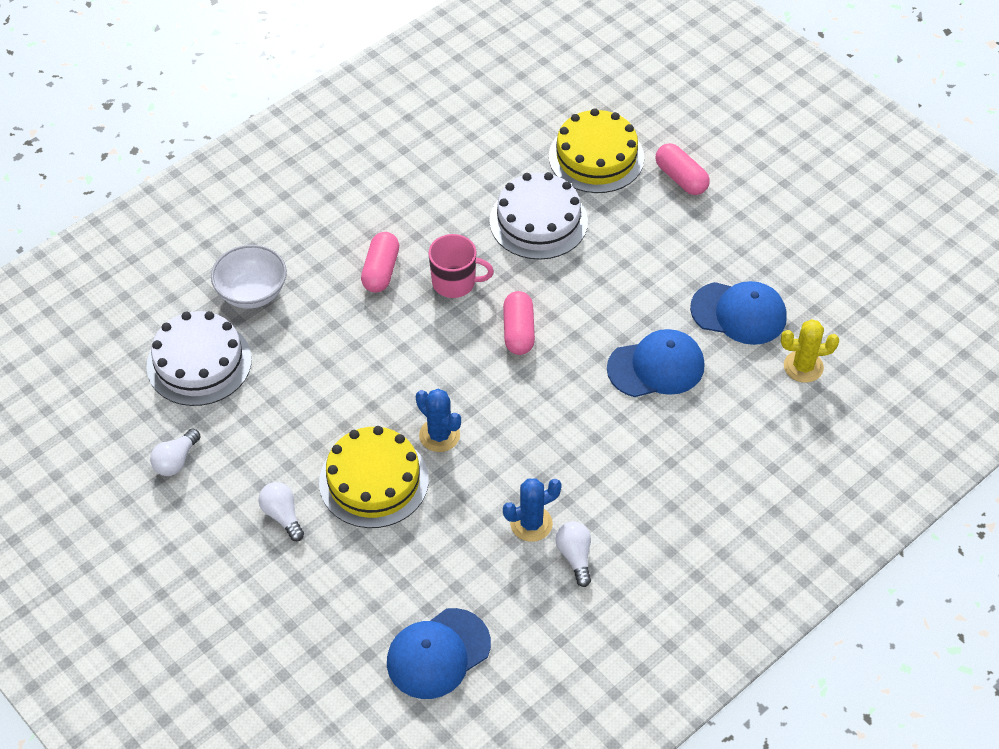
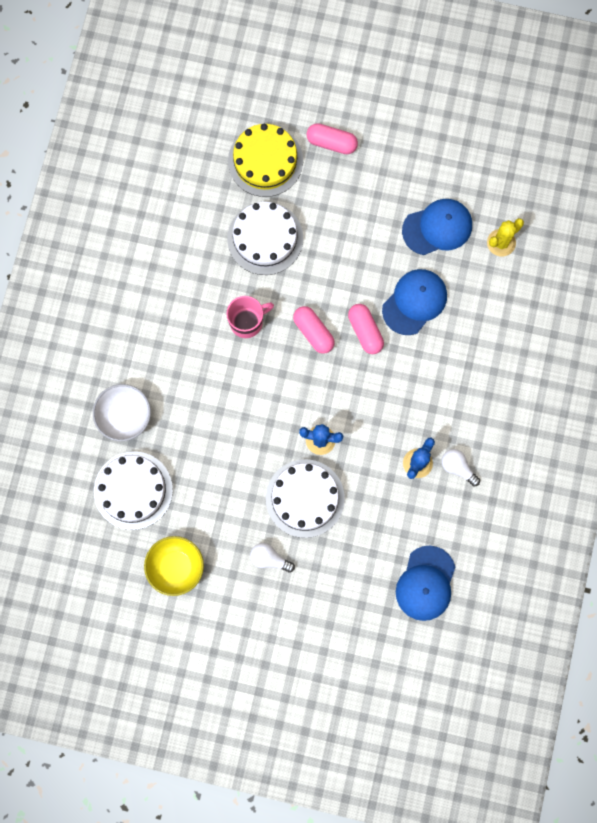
camera: 35 degrees left, 25 degrees up
(176, 461) = (176, 567): white light bulb -> yellow bowl
(373, 481) = (305, 498): yellow cake -> white cake
(381, 271) = (194, 344): pink capsule -> pink capsule (365, 331)

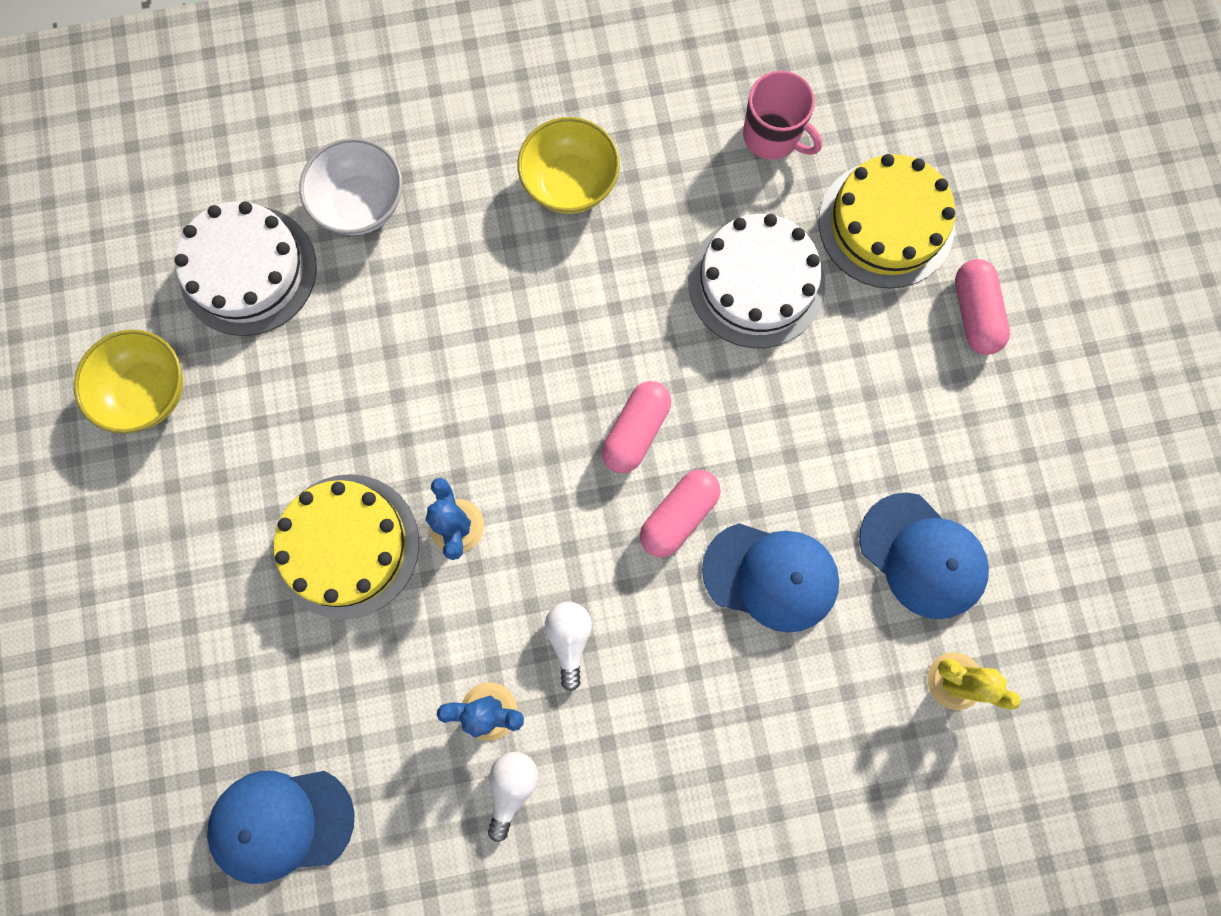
camera: 65 degrees right, 0 degrees up
(166, 305) = (570, 183): none -> yellow bowl
(247, 322) = (602, 318): pink mug -> pink mug (772, 136)
(269, 559) = (220, 534): white light bulb -> white light bulb (569, 639)
(305, 498) = (347, 545): white cake -> yellow cake

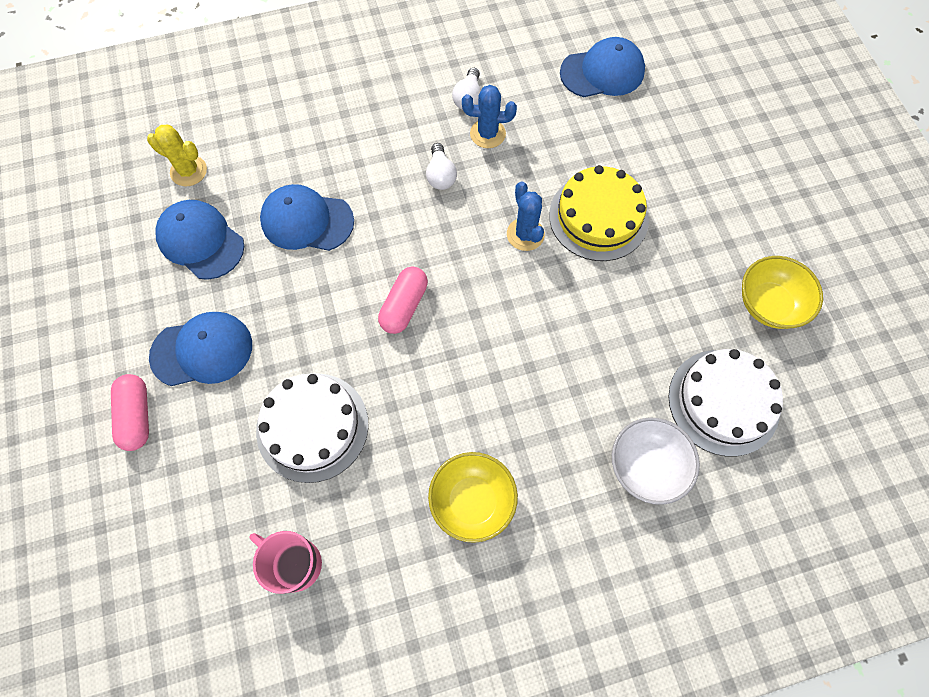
camera: 175 degrees right, 10 degrees down
(678, 515) = (371, 253): pink capsule -> none
(886, 224) = (200, 487): yellow cake -> none
(902, 391) = (202, 350): none -> blue cap

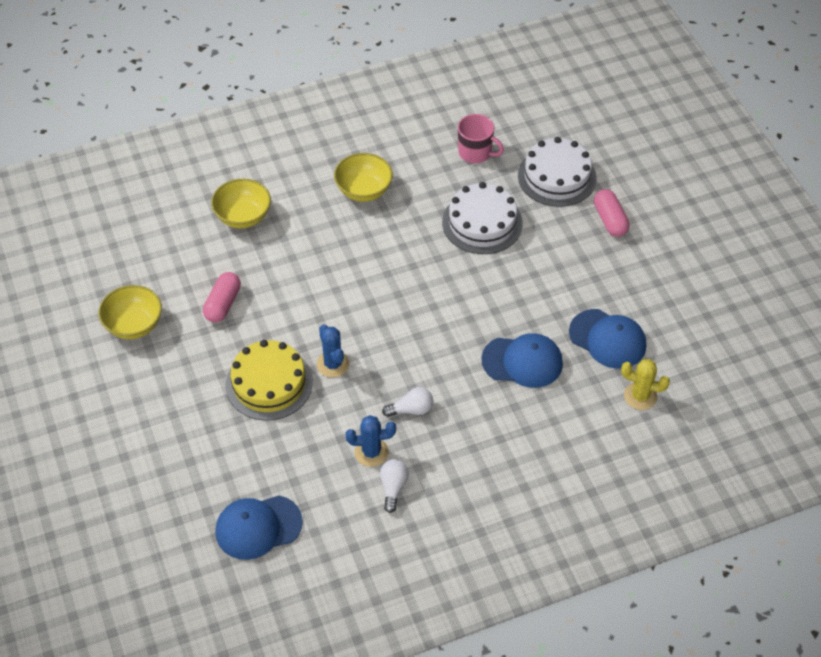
camera: 175 degrees right, 15 degrees down
(202, 350) = (577, 262): blue cap -> none
(404, 306) = (428, 303): pink capsule -> pink capsule (223, 304)
(441, 175) = (411, 409): white light bulb -> white light bulb turned 90 degrees clockwise
(646, 466) = (243, 216): white bowl -> yellow bowl
(723, 402) = (182, 257): white cake -> white cake (557, 176)

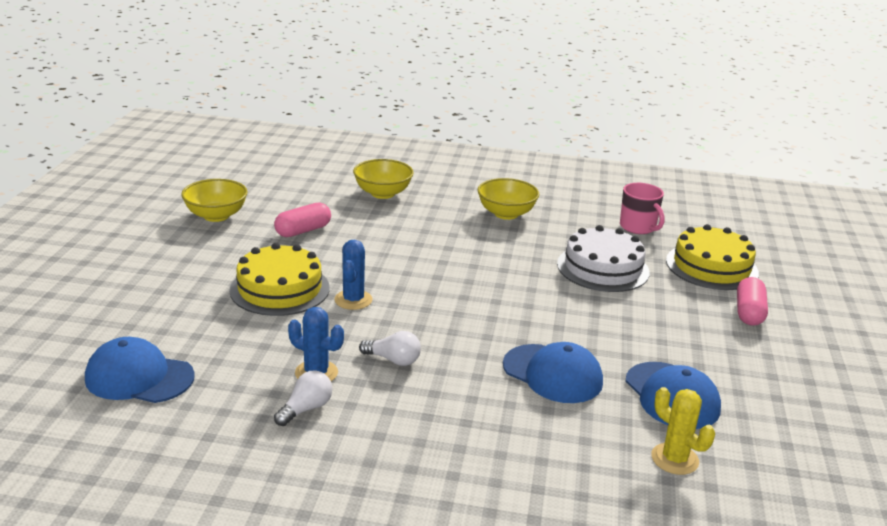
camera: 30 degrees right, 25 degrees down
(557, 176) = (711, 266): white cake -> yellow cake

